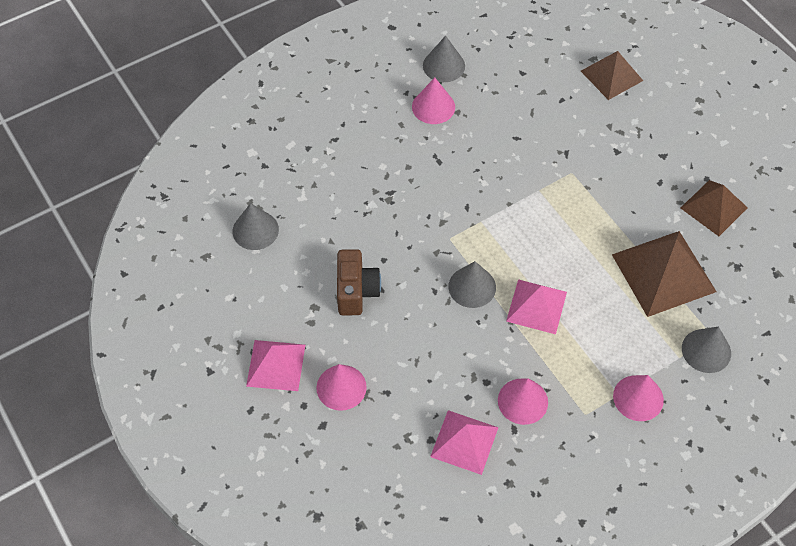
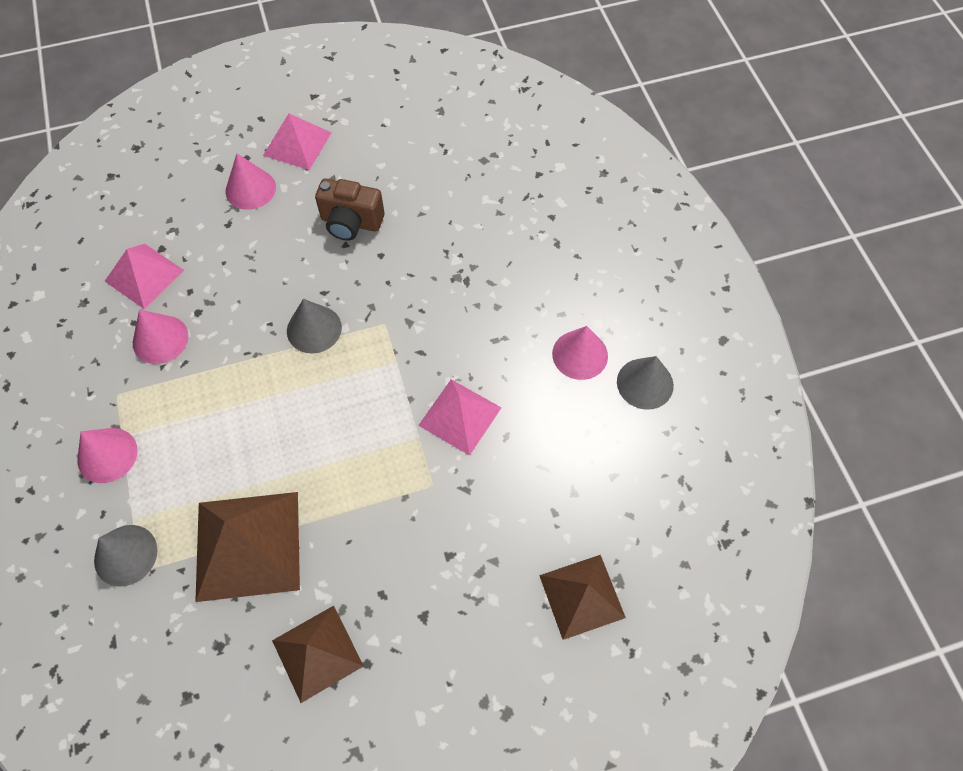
camera: 105 degrees right, 5 degrees up
(255, 230) = (457, 153): grey cone -> none
(536, 306) = (263, 386): pink pyramid -> pink pyramid (460, 416)

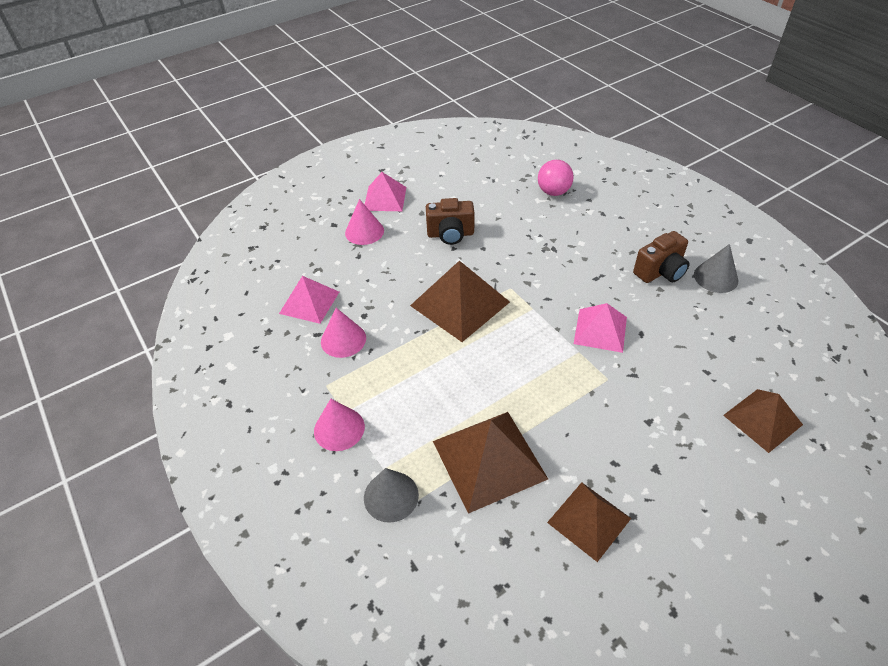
camera: 15 degrees left, 15 degrees down
(314, 329) = (460, 304): grey cone -> brown pyramid
(512, 192) = (553, 192): none -> pink ball
(580, 354) = (660, 272): pink cone -> brown camera

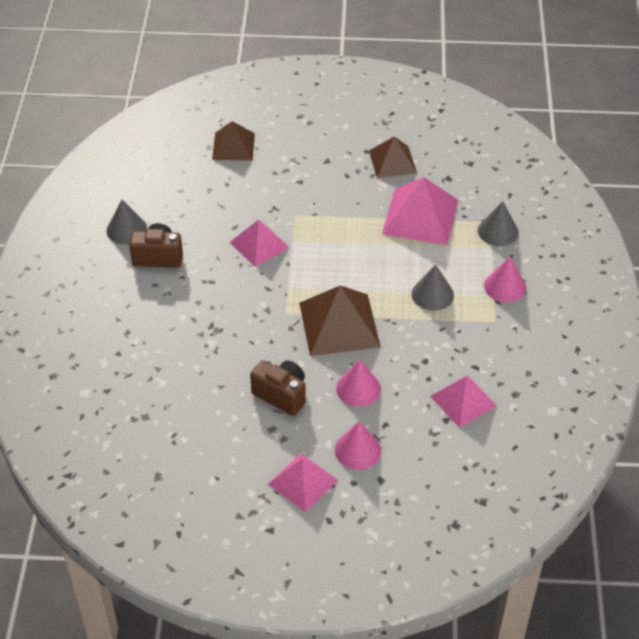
camera: 145 degrees left, 0 degrees up
(343, 339) = (457, 349): pink cone -> pink cone (358, 388)
(404, 377) = (432, 294): none -> grey cone
(489, 460) = (420, 216): brown pyramid -> pink pyramid
(553, 192) = (137, 382): pink ball -> none

